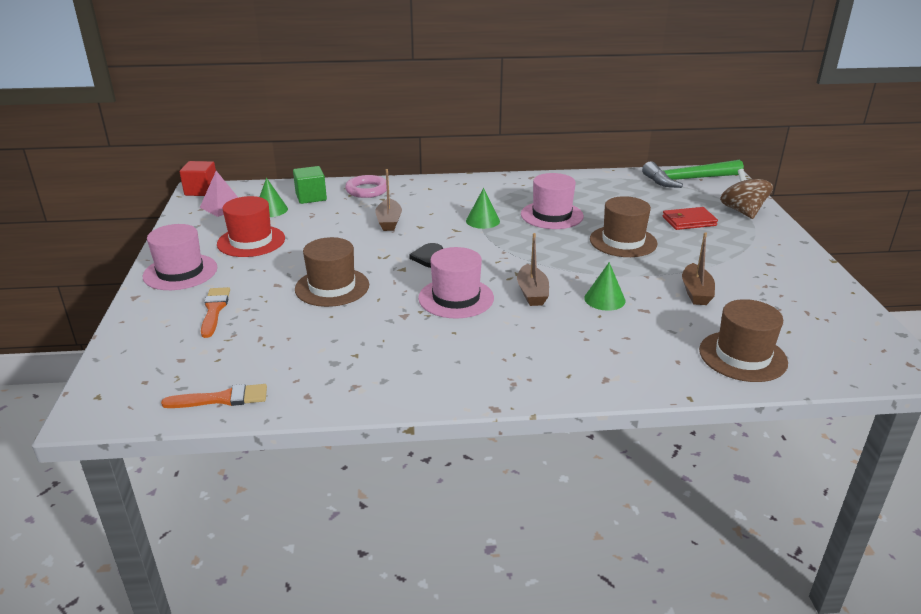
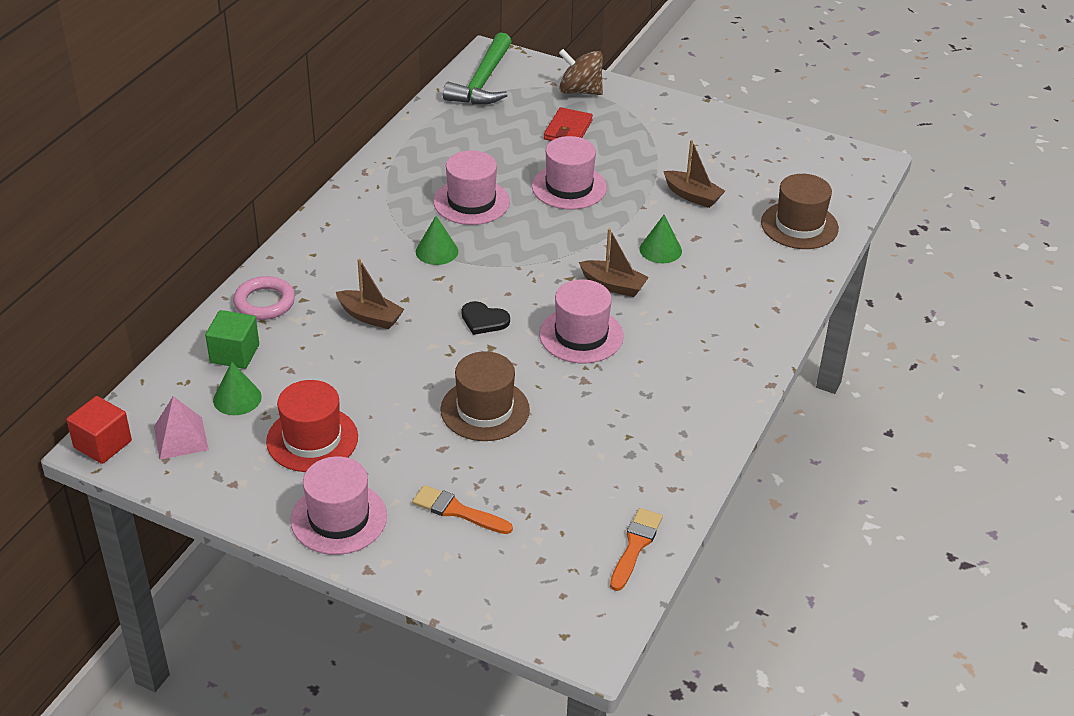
camera: 60 degrees left, 10 degrees up
(623, 241) = (569, 187): brown hat -> pink hat

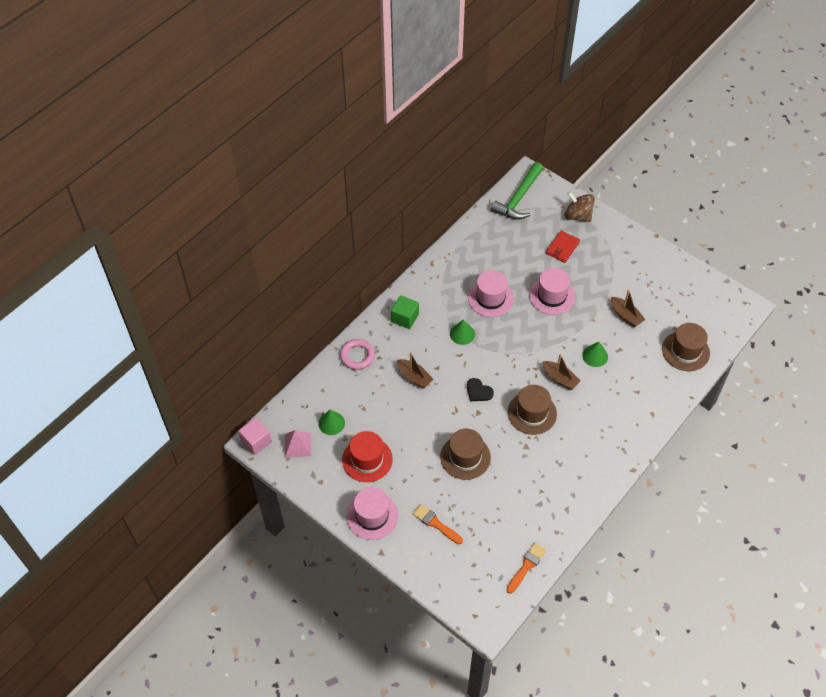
camera: 15 degrees right, 15 degrees up
(103, 444) = (256, 441): red cube -> pink cube
(234, 354) = (335, 391): green cube -> green cube (405, 318)
(581, 335) = (532, 413): pink hat -> brown hat

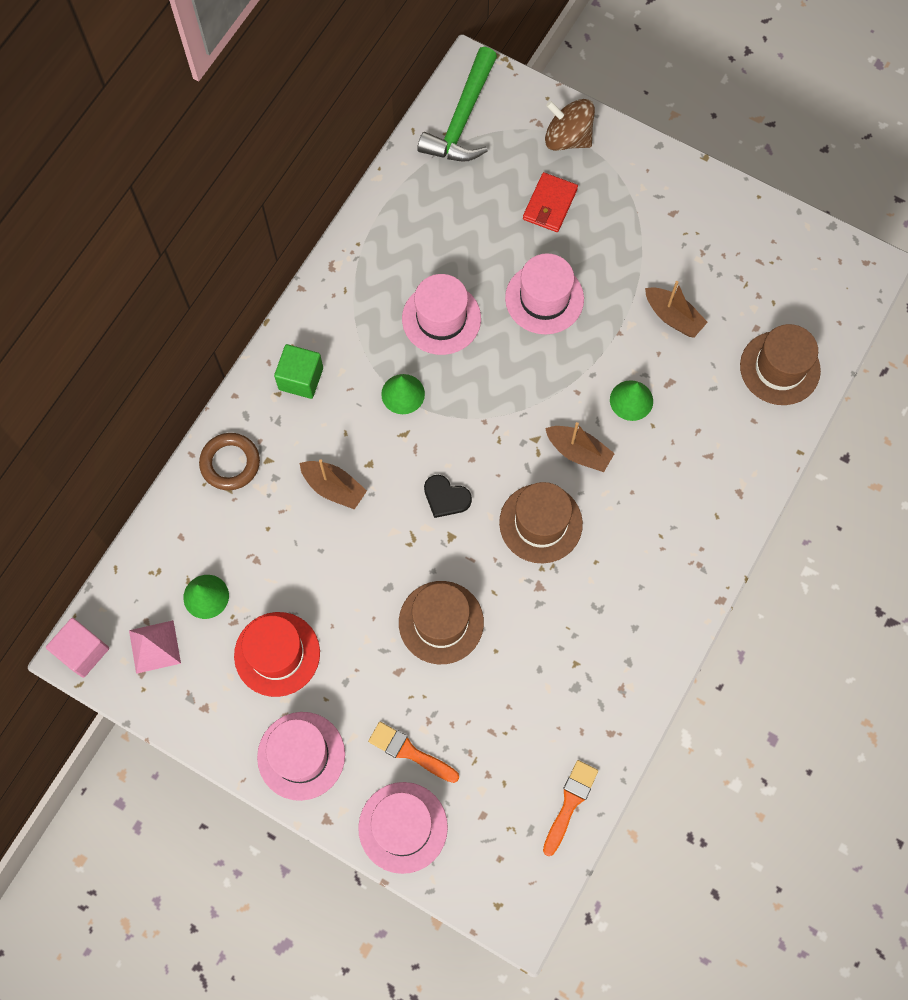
camera: 10 degrees left, 15 degrees up
(357, 356) = (230, 463): pink ring -> brown ring
(425, 564) = (403, 827): none -> pink hat

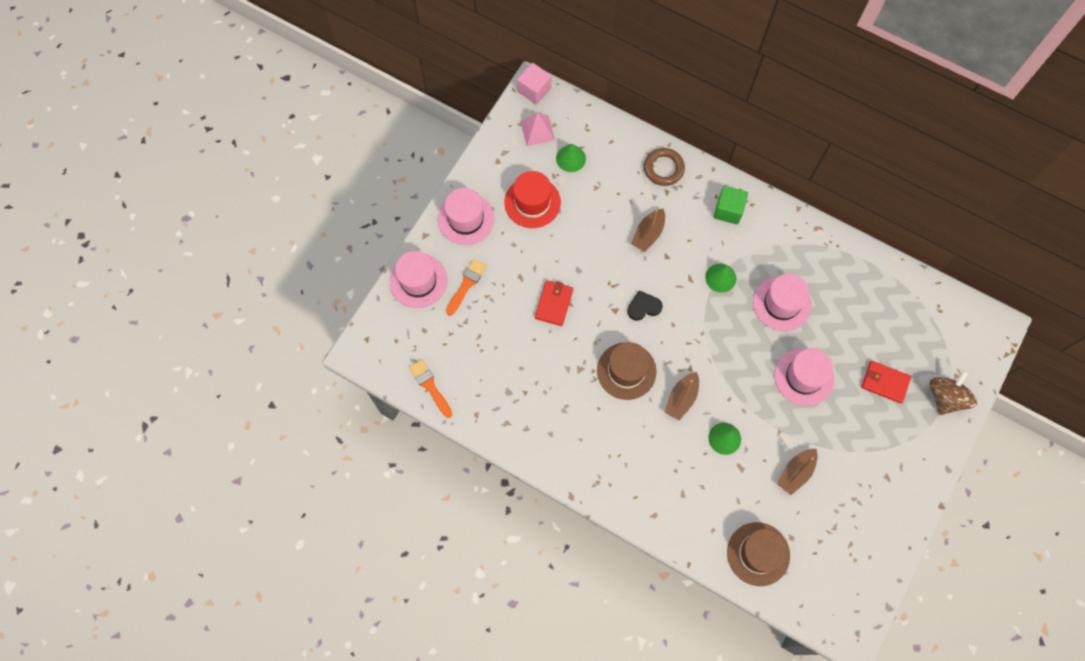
camera: 90 degrees right, 0 degrees up
(441, 622) = (554, 304): brown hat -> red wallet
(446, 497) = (643, 307): black heart -> black heart turned 45 degrees clockwise
(462, 119) = (953, 318): green hammer -> none
(570, 803) = (430, 386): orange brush -> orange brush turned 150 degrees counterclockwise

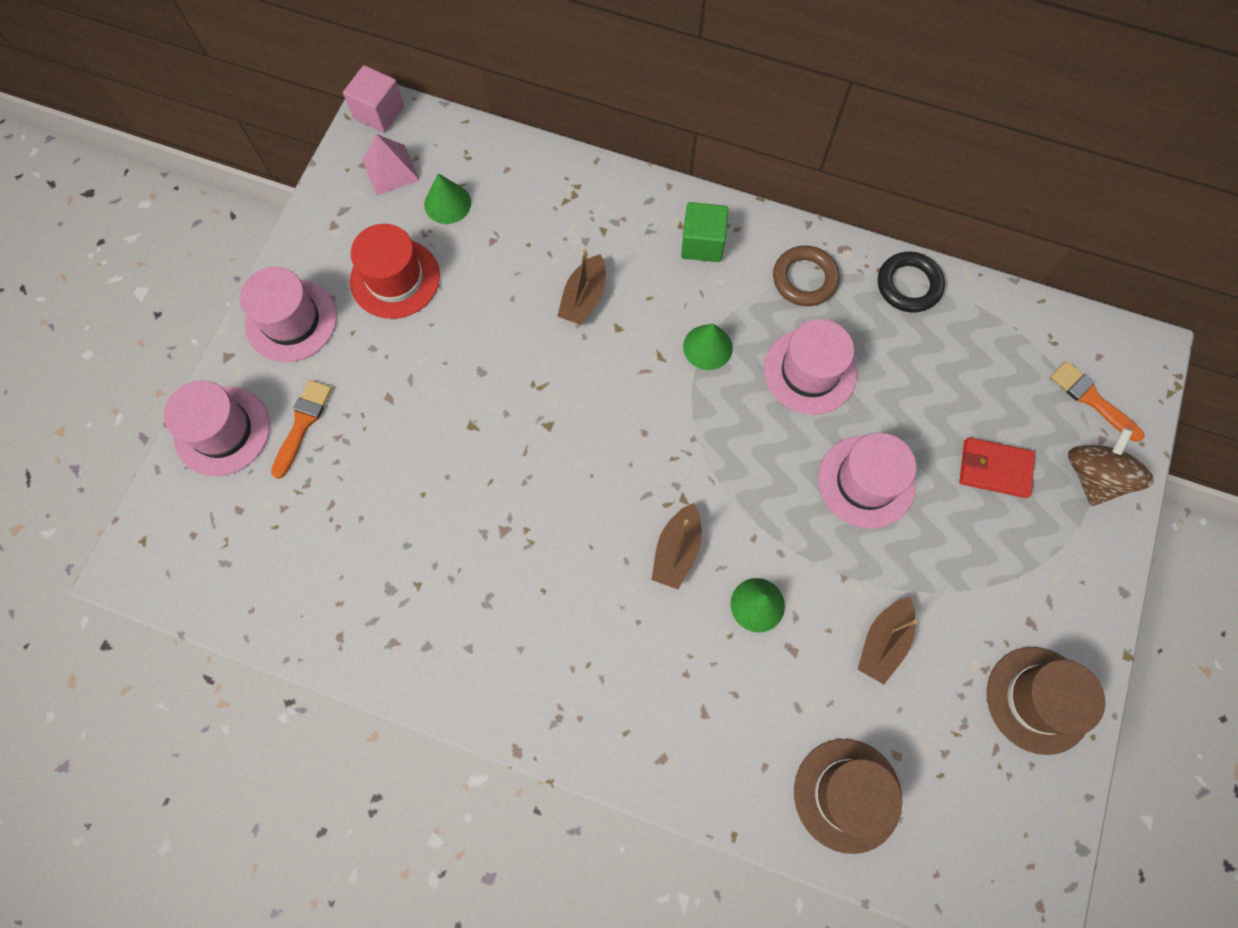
camera: 10 degrees left, 0 degrees up
(430, 386) = (256, 602): orange brush -> orange brush (1091, 399)
(554, 304) = (448, 431): red wallet -> none
(626, 371) = (580, 520): brown hat -> brown hat (1038, 700)
(643, 307) = (593, 412): black heart -> none
(663, 168) = (593, 197): brown ring -> brown ring (804, 279)
(855, 258) = (908, 285): none -> black ring

